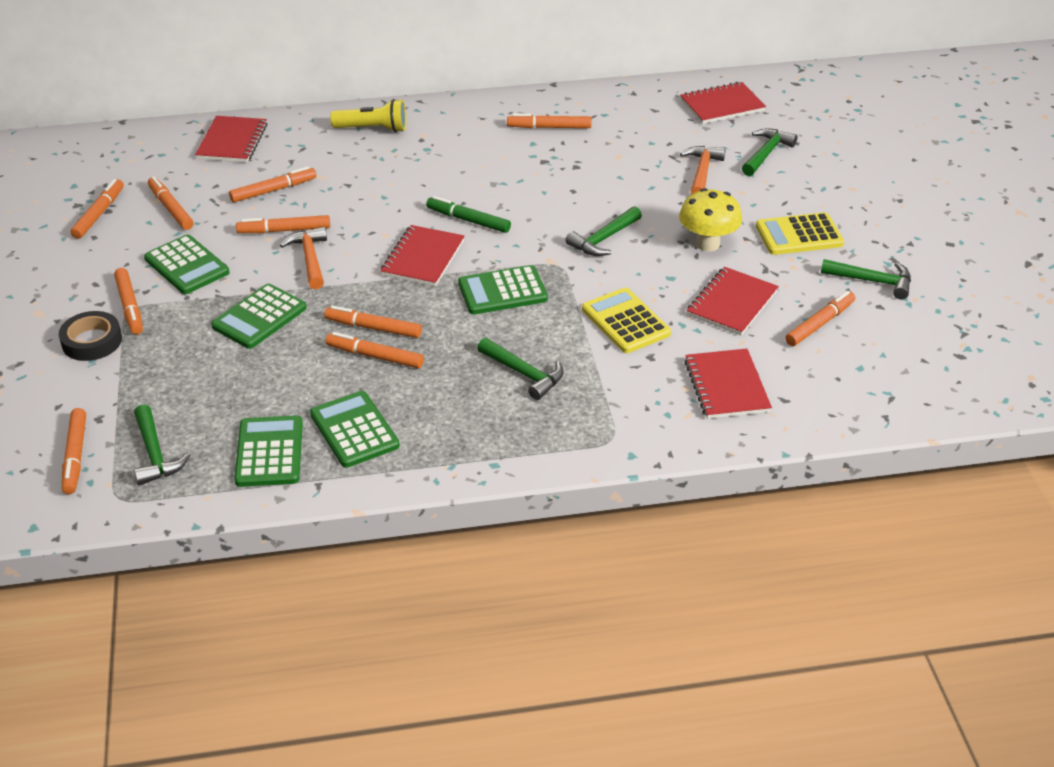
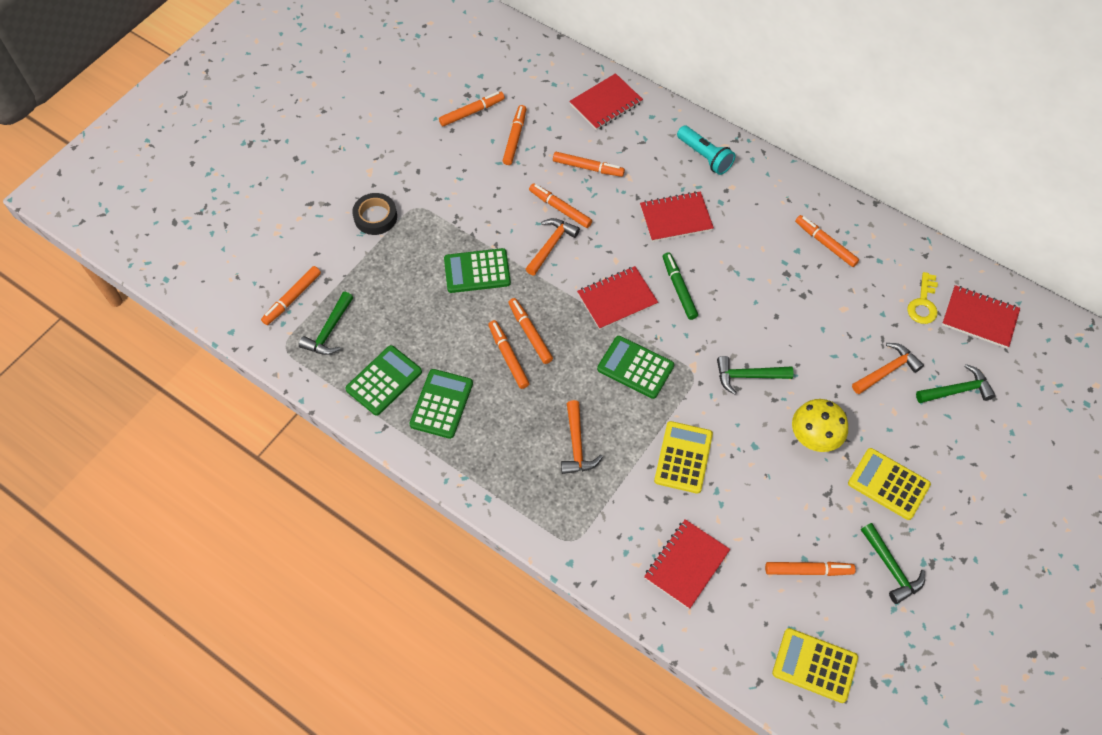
camera: 45 degrees right, 20 degrees up
(130, 306) = (418, 205): orange marker -> none
(187, 266) = (478, 195): green calculator -> none
(373, 129) = (705, 156): yellow flashlight -> turquoise flashlight
(524, 374) = (577, 445): green hammer -> orange hammer
(671, 120) = (923, 303): none -> yellow key
(732, 303) = (769, 502): red notebook -> red notebook (676, 218)
(908, 376) = (814, 665): none -> yellow calculator

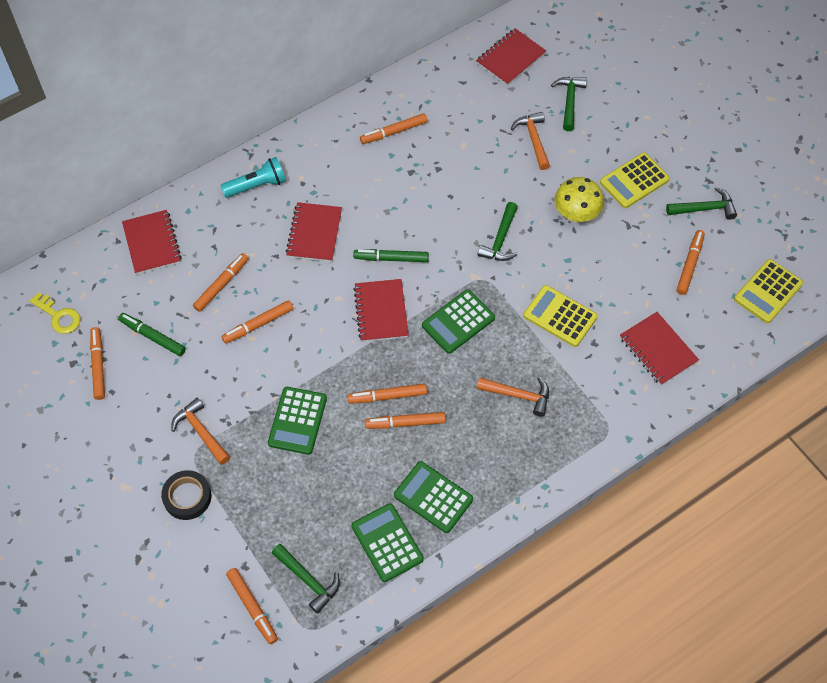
camera: 70 degrees left, 0 degrees up
(515, 138) = (152, 337): orange marker -> green marker
(551, 245) = (297, 346): orange hammer -> orange hammer (201, 431)
(923, 303) = (481, 89): yellow key -> yellow key (59, 316)

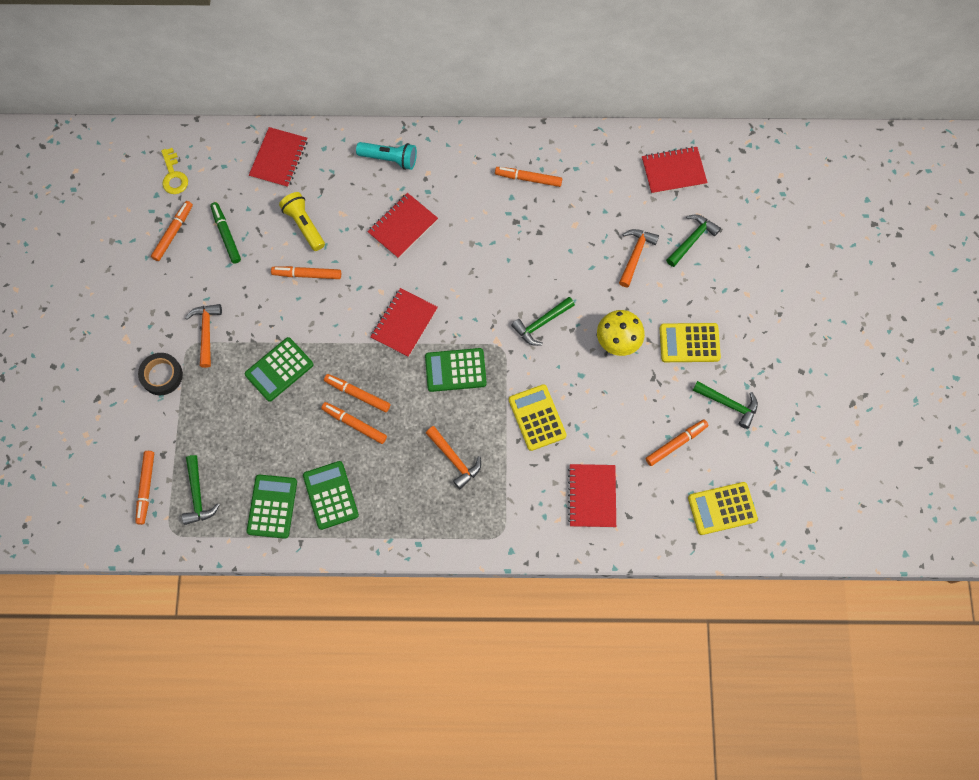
camera: 35 degrees right, 10 degrees up
(221, 285) = (304, 225): orange marker -> yellow flashlight
(391, 258) = (445, 285): green marker -> none

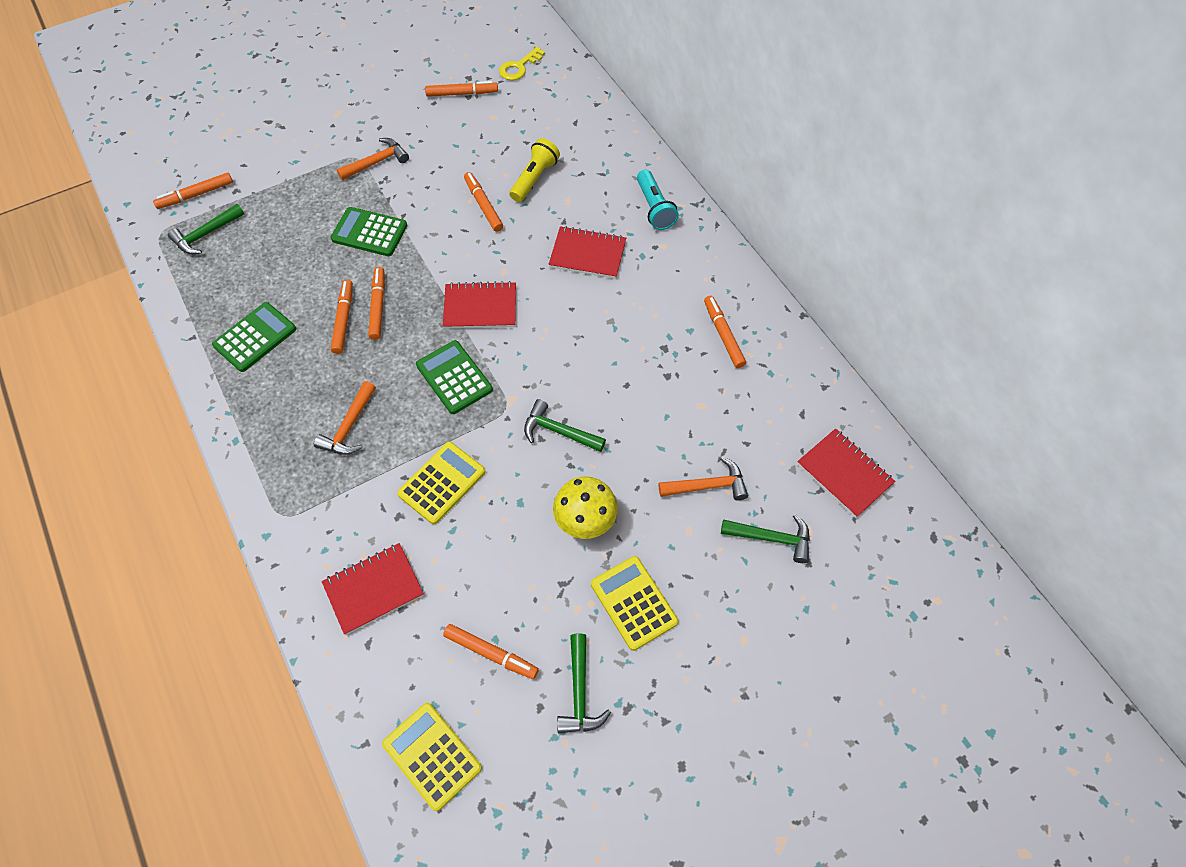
camera: 60 degrees right, 10 degrees down
(162, 375) = (315, 152): black tape -> none
(226, 235) = (485, 129): green marker -> none
(272, 506) = (220, 296): green calculator -> none
(279, 159) = (590, 128): red notebook -> none

